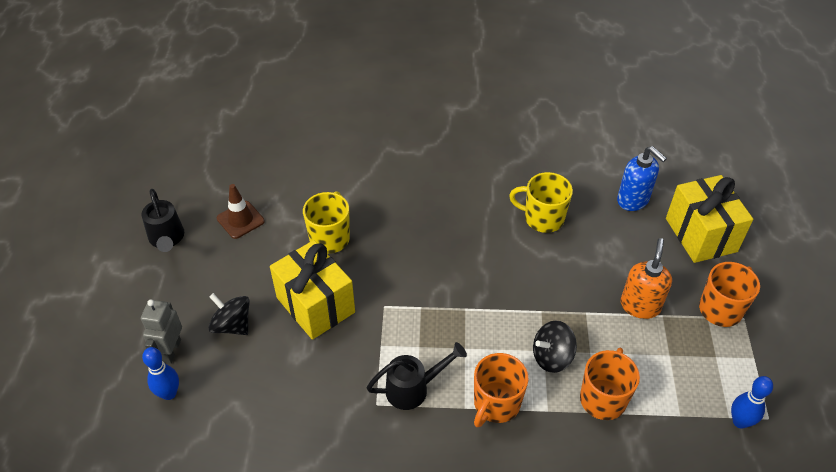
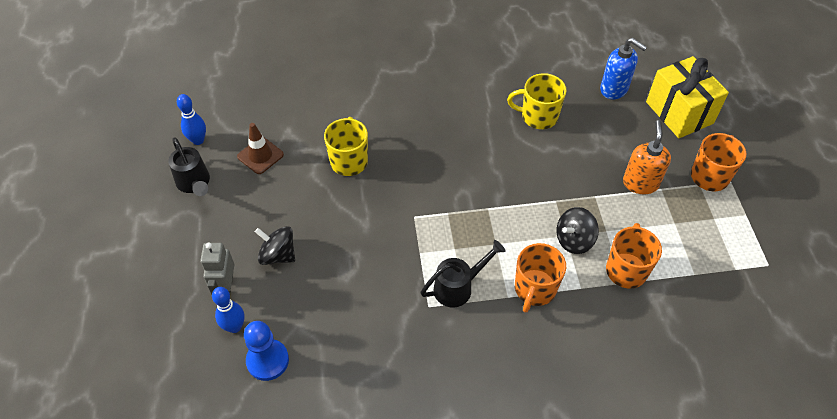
camera: 10 degrees left, 5 degrees up
(193, 435) = (267, 360): none -> blue pawn
(315, 305) = (351, 225): yellow gift -> none
(740, 421) = (745, 271): blue bowling pin -> blue bowling pin (198, 140)

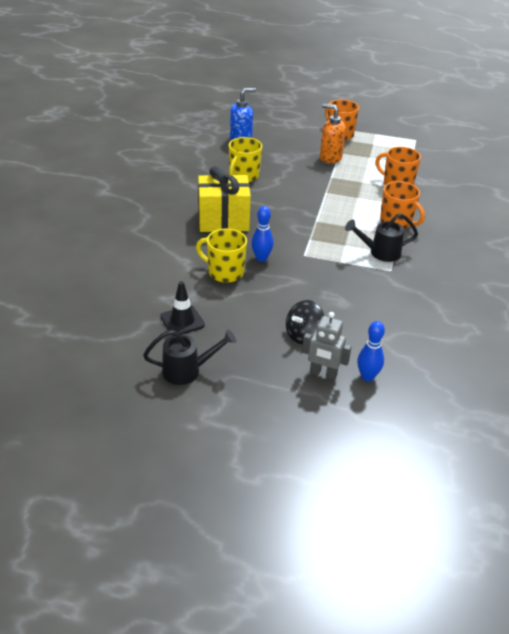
camera: 70 degrees left, 15 degrees down
(198, 140) = (132, 357): blue bowling pin -> blue bowling pin (261, 258)
(260, 155) = (182, 321): brown traffic cone -> black traffic cone
(267, 360) = (409, 364): blue pawn -> none
(458, 287) = (380, 253): black watering can -> black watering can turned 90 degrees counterclockwise
(574, 240) = (363, 195): black spinning top -> none
(679, 112) = (280, 126): yellow gift -> yellow gift (223, 220)

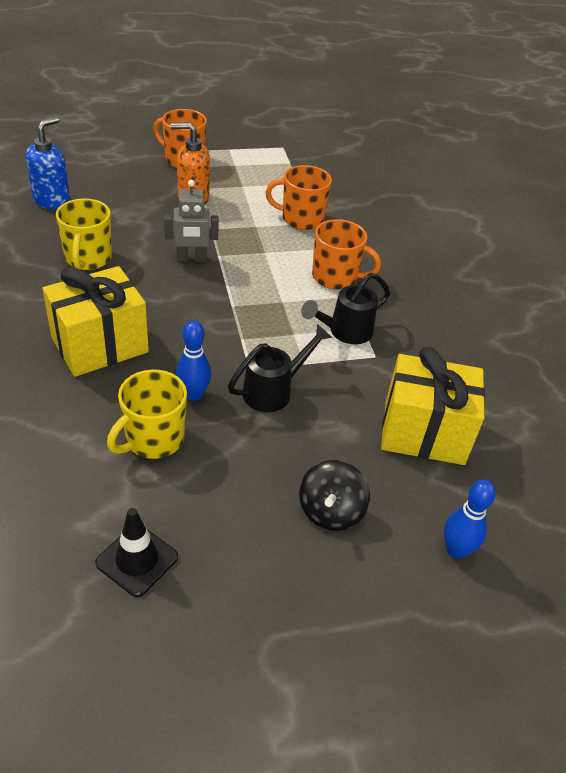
camera: 30 degrees left, 5 degrees up
(187, 371) = (199, 659): black watering can -> black watering can (273, 391)
(225, 272) = (153, 439): yellow mug -> yellow mug turned 45 degrees counterclockwise
(323, 373) = (397, 571): grey robot -> grey robot (191, 259)
(393, 317) = (424, 432): none -> yellow gift

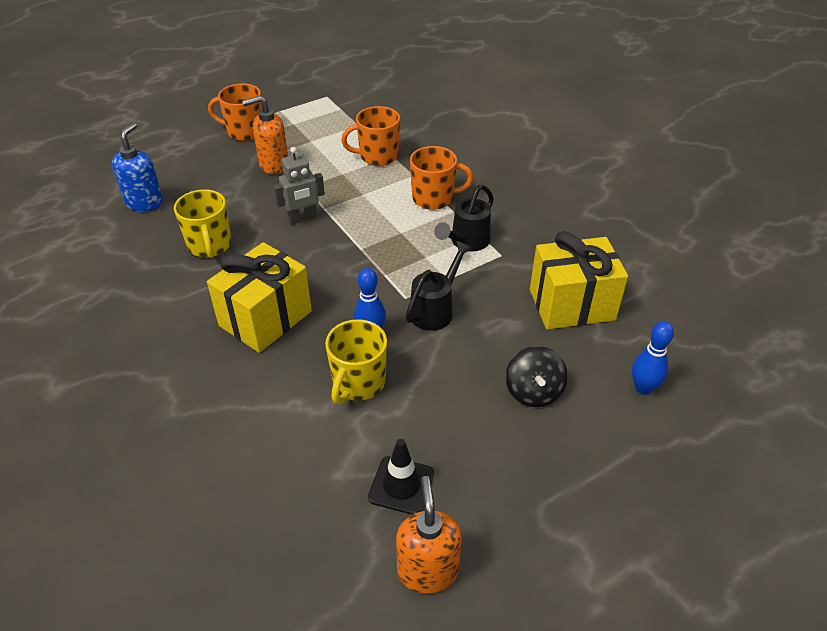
camera: 15 degrees left, 0 degrees up
(113, 660) = (427, 571): none -> orange soap dispenser

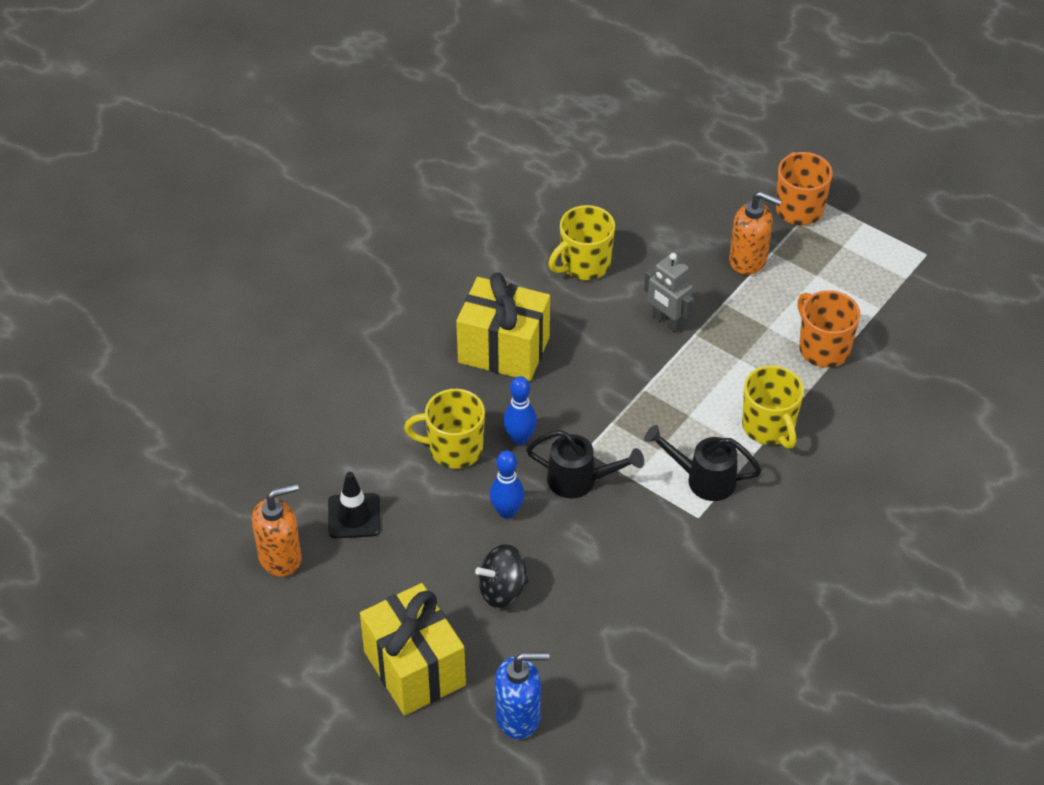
camera: 70 degrees right, 5 degrees up
(145, 202) = (623, 184): blue soap dispenser -> blue soap dispenser (518, 716)
(273, 165) = (748, 260): orange soap dispenser -> orange soap dispenser turned 150 degrees clockwise
(434, 198) = (769, 427): orange mug -> yellow mug
(571, 304) = (645, 599): yellow gift -> yellow gift (414, 668)
(643, 388) = (548, 683): blue bowling pin -> blue bowling pin (507, 512)

